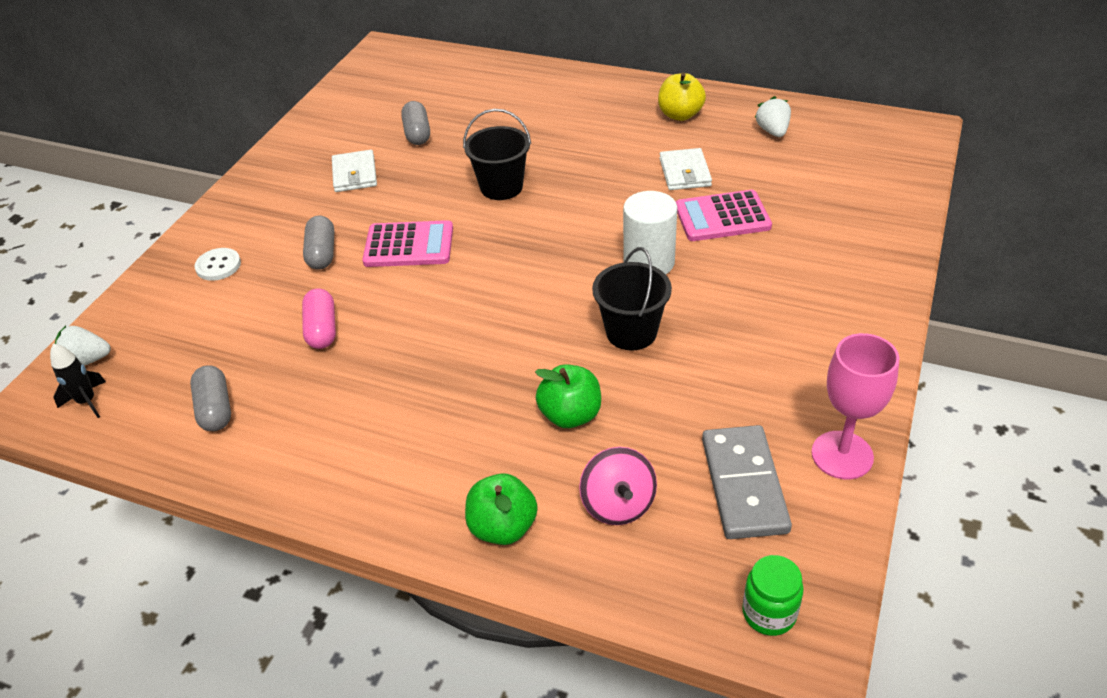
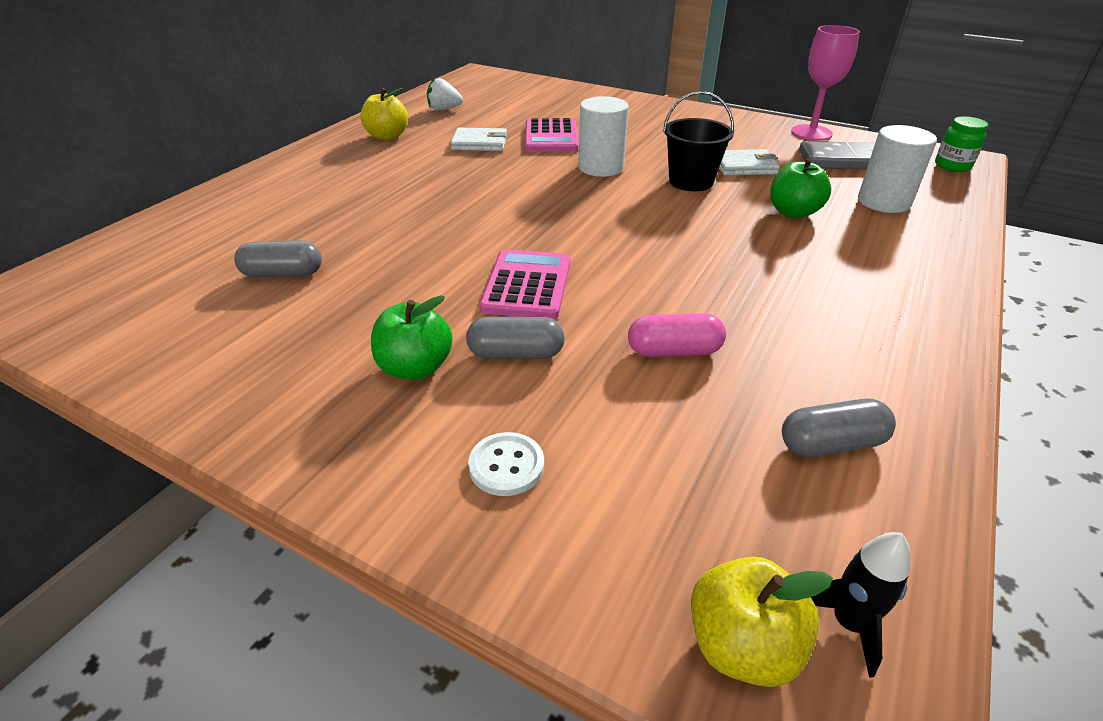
camera: 85 degrees left, 5 degrees down
(87, 361) = (742, 645): white strawberry -> yellow apple
(355, 174) = (341, 326): white wallet -> white wallet (744, 166)
(501, 187) = (445, 224): black bucket -> none
(503, 527) = (930, 248): green apple -> green apple (415, 368)
(618, 504) = (883, 202): pink spinning top -> white cylinder

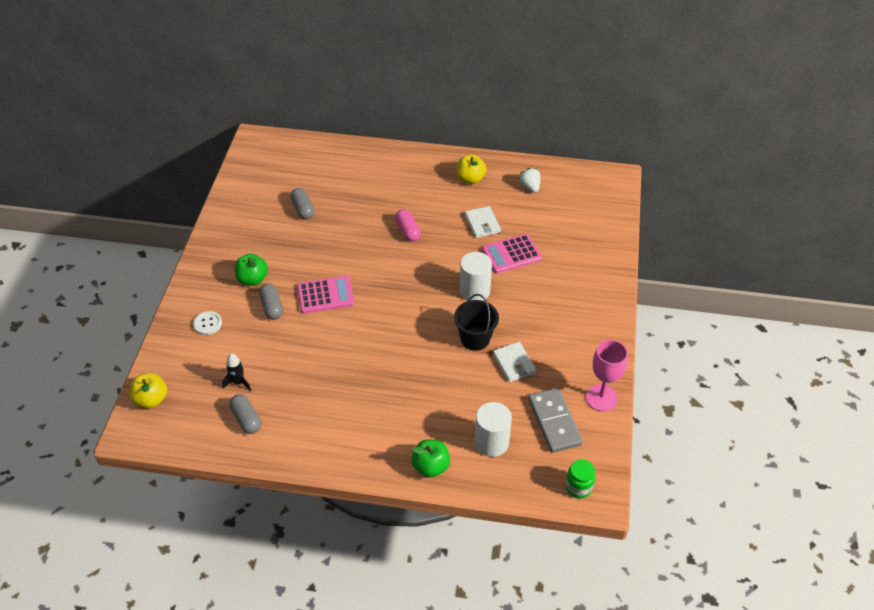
camera: 70 degrees right, 10 degrees up
(674, 351) = (291, 360): pink capsule -> pink capsule (408, 231)
(793, 212) = (453, 394): green apple -> green apple (431, 466)
(848, 623) = (164, 425): black rocket -> black rocket (238, 382)

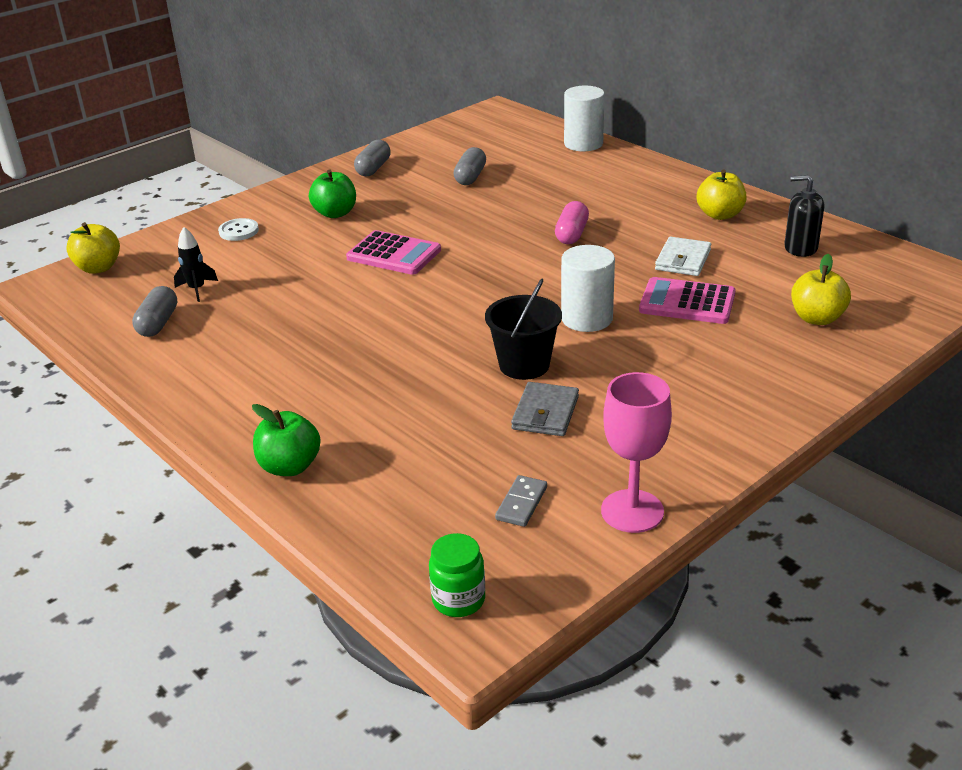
camera: 40 degrees right, 15 degrees down
(272, 307) = (322, 242): grey capsule -> grey capsule (373, 168)
(491, 442) = (402, 481): white cylinder -> white cylinder (583, 144)
(514, 363) = (545, 413): white wallet -> grey wallet
(530, 187) = (800, 248): white strawberry -> black soap dispenser
(554, 422) = (521, 503): grey domino -> grey domino, size x0.51
(577, 235) = (817, 318): none -> yellow apple

